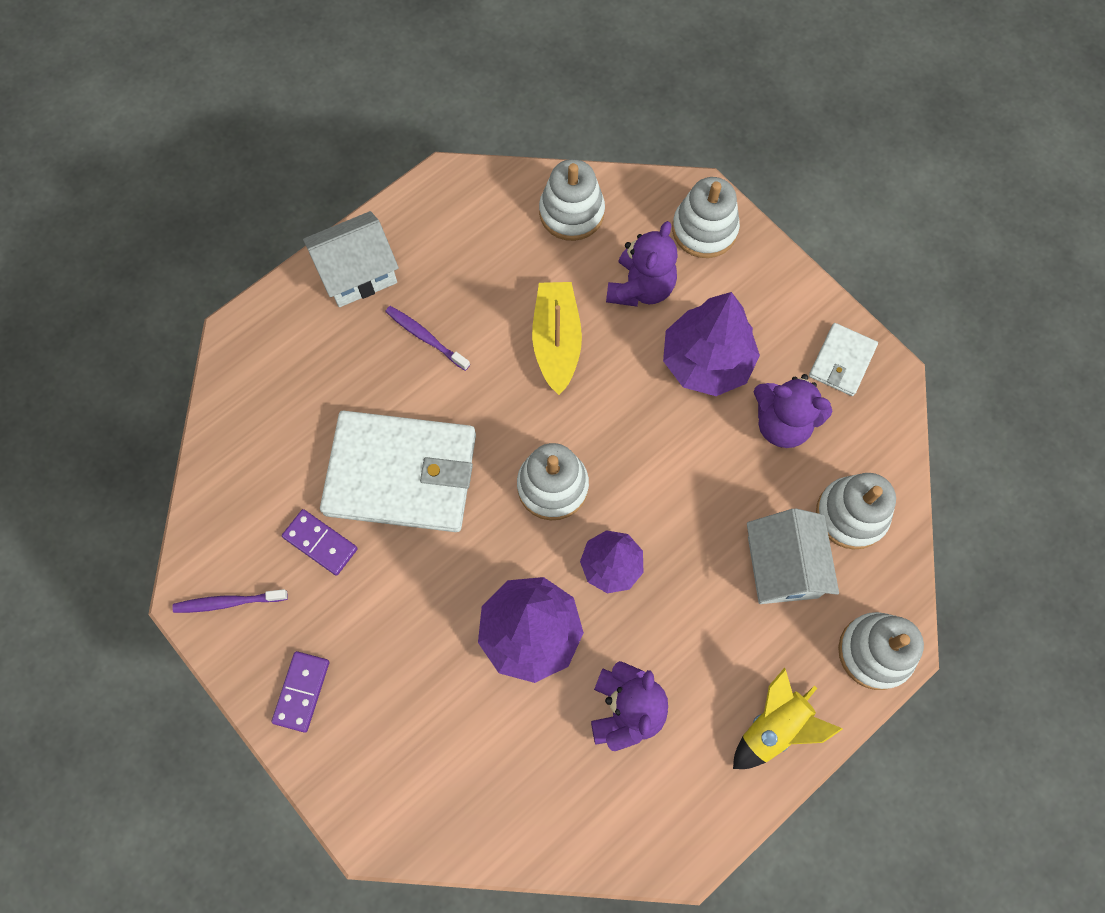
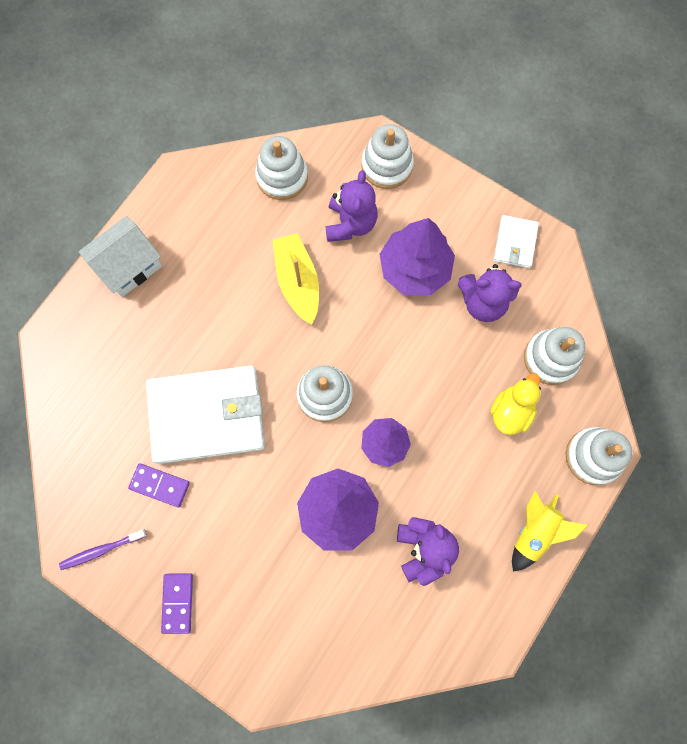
camera: 15 degrees left, 5 degrees up
(425, 337) = (196, 304): purple toothbrush -> none
(782, 567) = (511, 411): white house -> yellow duck

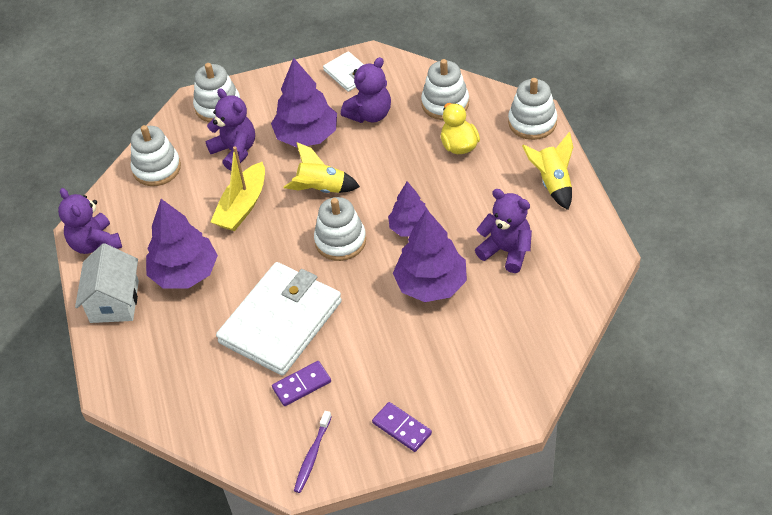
camera: 45 degrees left, 25 degrees down
(171, 199) = (95, 244): none -> purple teddy bear
(196, 296) = (185, 273): none -> purple tree
(297, 282) = (242, 206): yellow boat -> yellow boat turned 90 degrees counterclockwise
(367, 331) = (321, 189): none -> yellow rocket

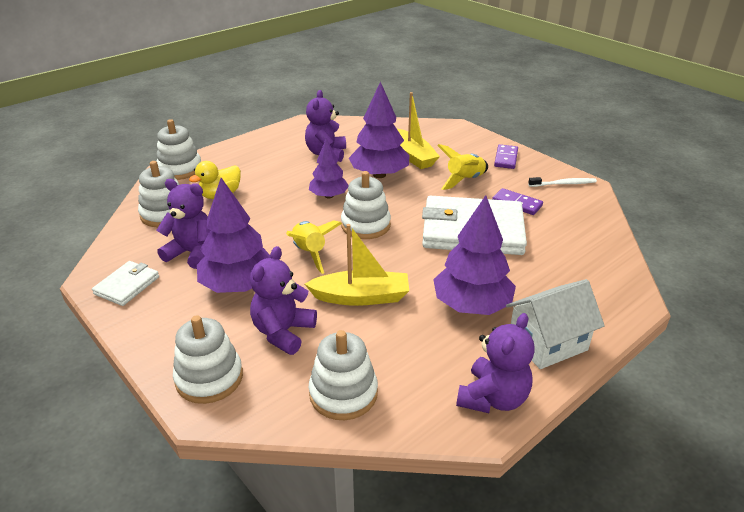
camera: 120 degrees left, 15 degrees down
(312, 456) = (563, 184): purple toothbrush -> white toothbrush
(458, 332) = (412, 156): none -> yellow boat
(553, 183) = (248, 149): yellow rocket -> yellow rocket (464, 180)

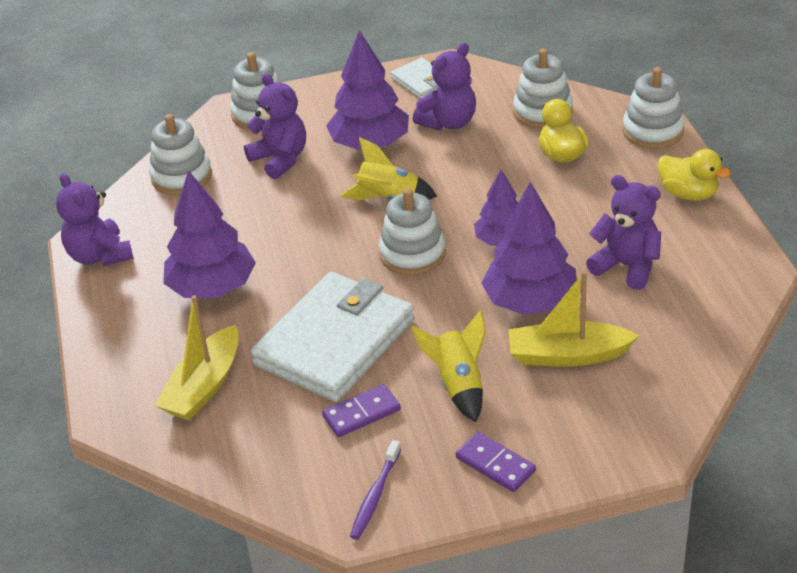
camera: 120 degrees right, 5 degrees up
(246, 148) = (688, 194): none -> yellow duck
(361, 297) = (288, 217): yellow boat -> yellow boat (204, 386)
(547, 343) = (120, 318): white house -> none
(563, 184) = (375, 496): white toothbrush -> purple toothbrush

